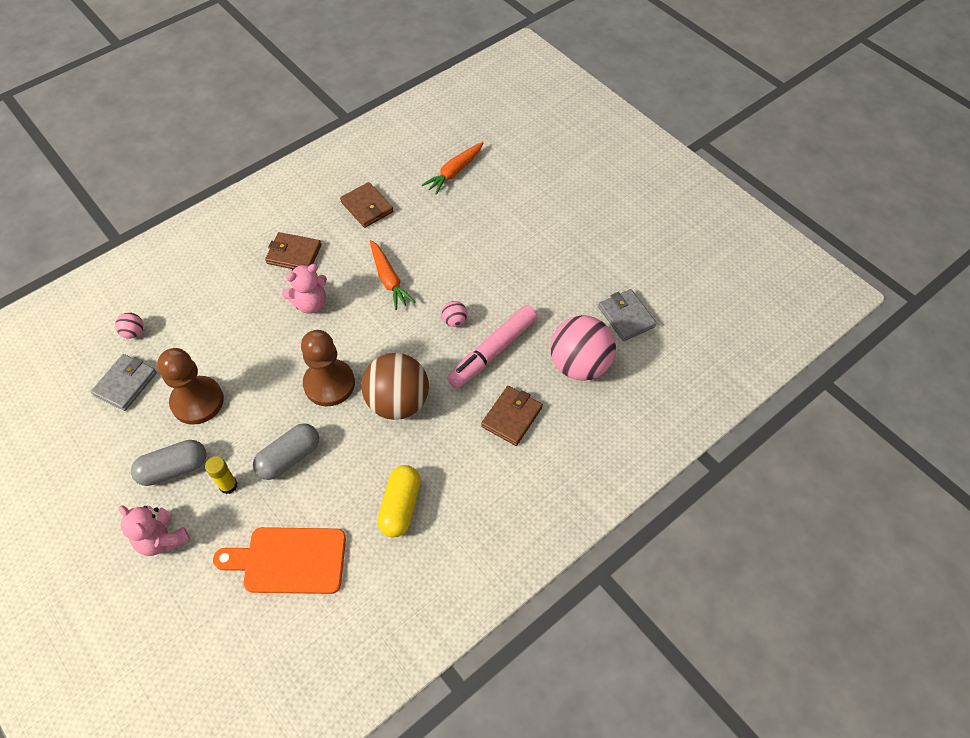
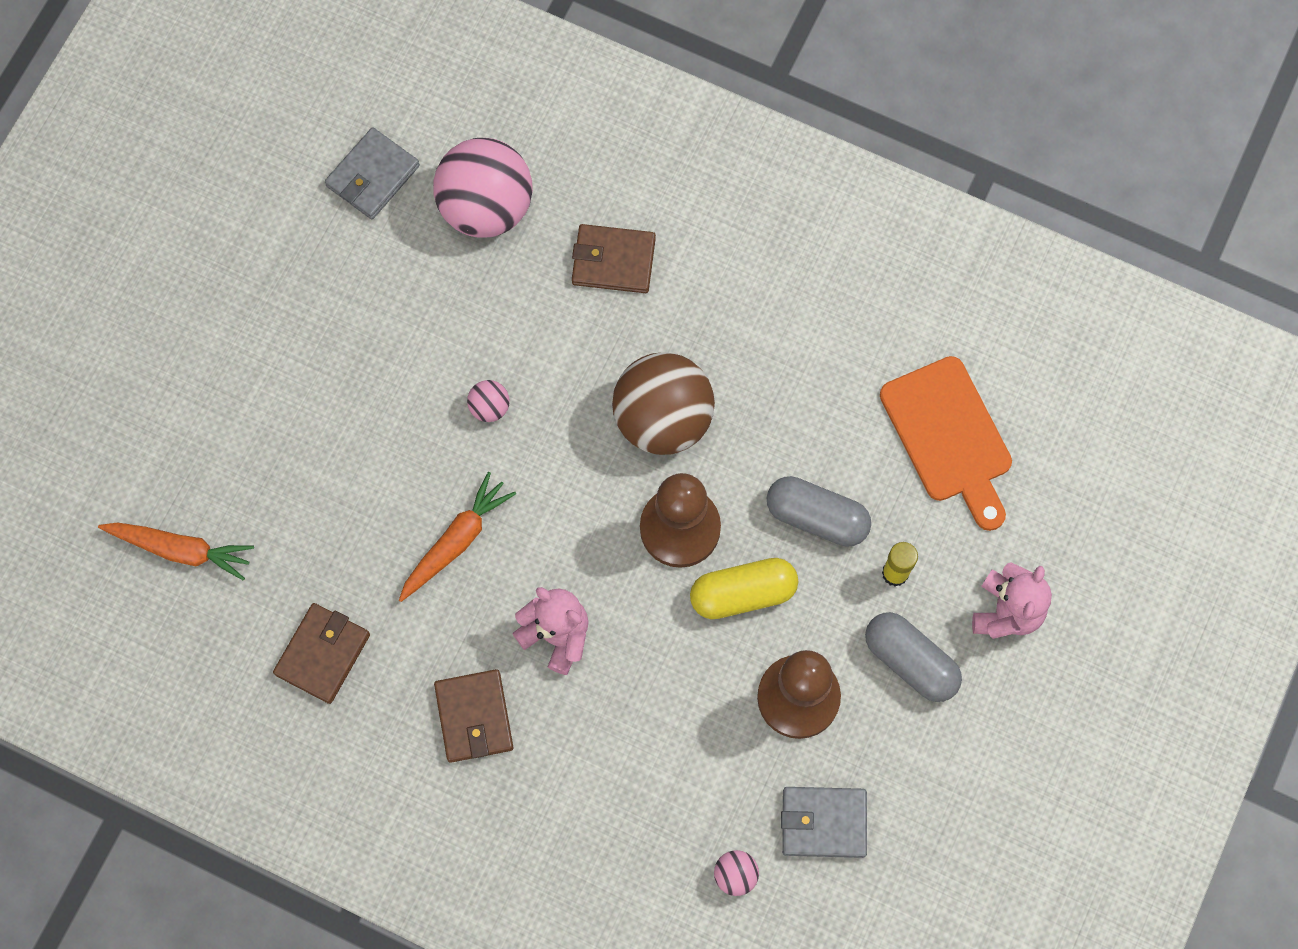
camera: 115 degrees left, 15 degrees up
(400, 506) = (811, 340): yellow capsule -> yellow capsule (743, 593)
(492, 352) = (519, 331): pink marker -> none

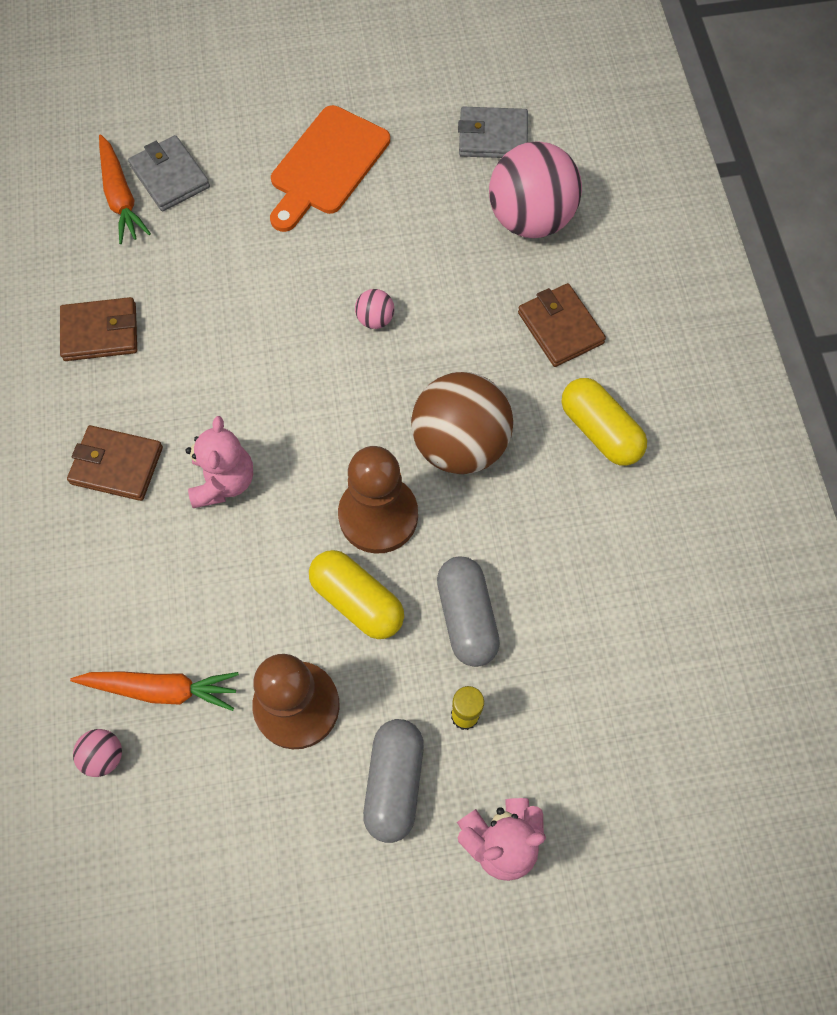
camera: 55 degrees right, 5 degrees down
(456, 541) = (252, 364): orange carrot -> orange carrot (162, 689)
(474, 717) = (117, 465): brown wallet -> brown wallet turned 60 degrees clockwise
(732, 299) = (600, 431): none -> yellow capsule
(823, 823) = (197, 802): grey wallet -> grey wallet (170, 177)
(949, 436) = (622, 681): orange cutting board -> orange cutting board (327, 165)

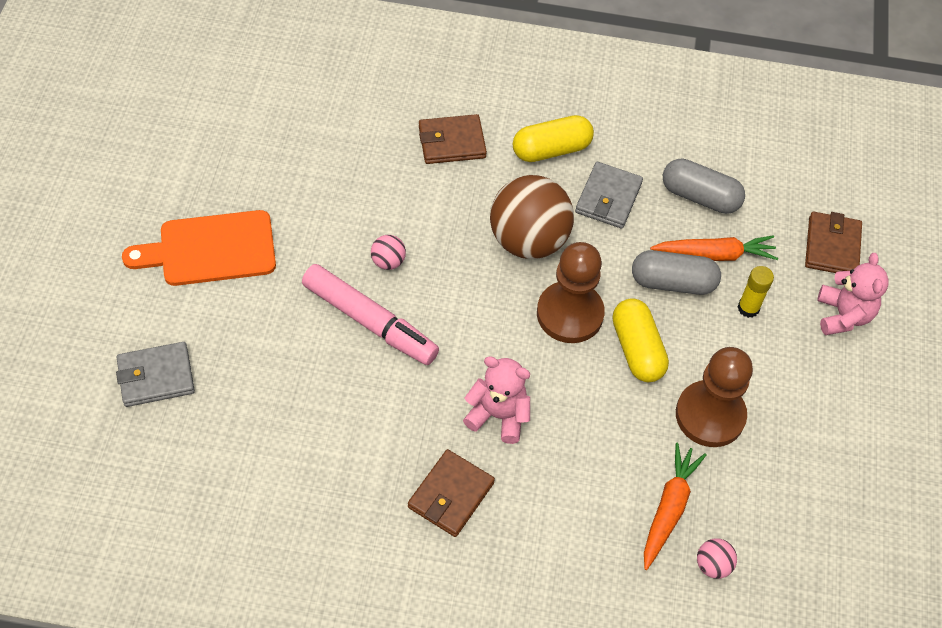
camera: 75 degrees left, 10 degrees down
(100, 332) = (305, 477): brown wallet -> brown wallet (832, 246)
(121, 197) = (158, 424): orange carrot -> orange carrot (715, 254)
(295, 327) = (370, 321): none -> pink marker
(327, 165) = (210, 249): orange cutting board -> orange cutting board turned 120 degrees clockwise
(357, 600) = (637, 349): yellow capsule -> yellow capsule turned 75 degrees counterclockwise
(394, 782) = (786, 368): grey capsule -> grey capsule (700, 196)
(493, 137) = (244, 123): grey wallet -> grey wallet (608, 198)
(530, 219) = (341, 126): pink ball -> none

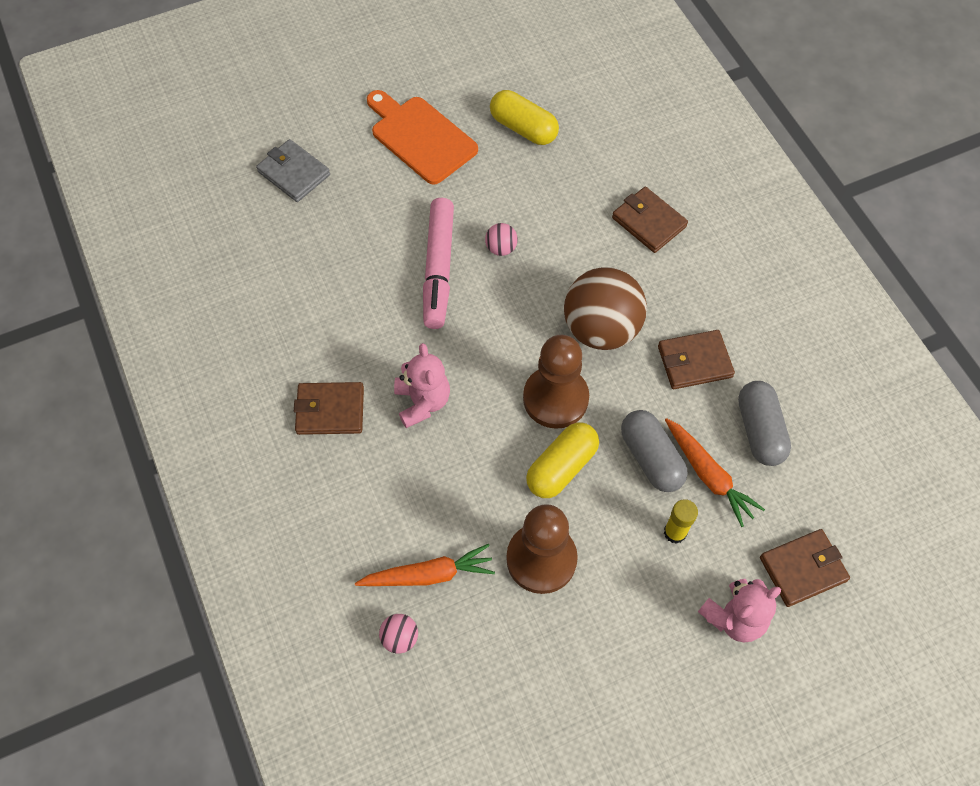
camera: 60 degrees right, 5 degrees up
(551, 149) = (706, 293): yellow capsule -> yellow capsule (523, 128)
(608, 198) = (694, 362): grey wallet -> brown wallet

